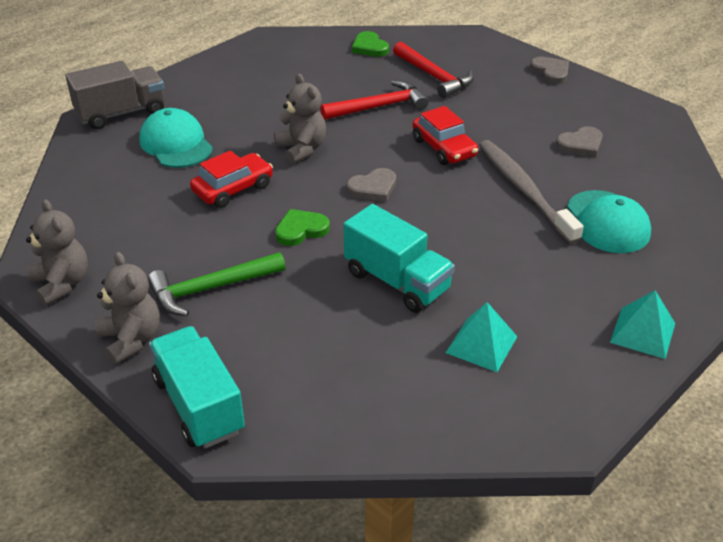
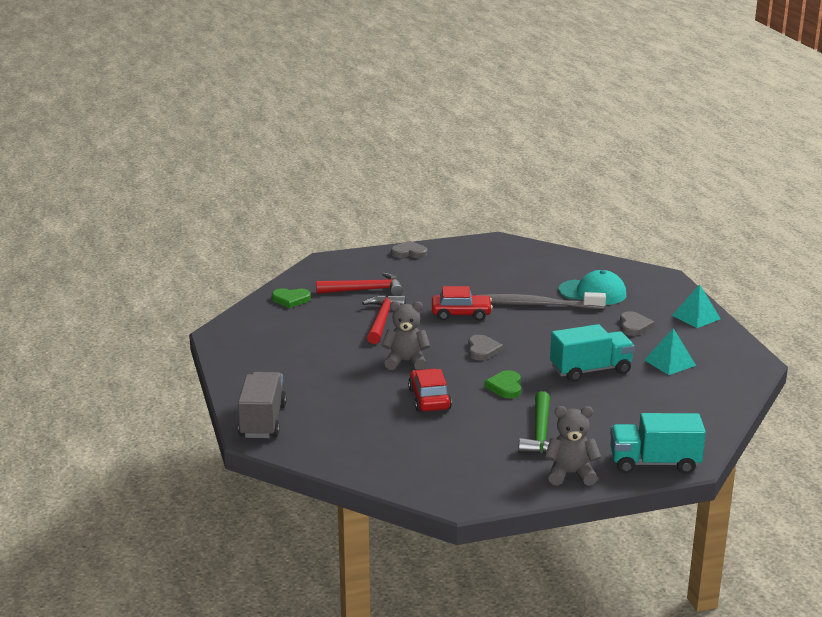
camera: 60 degrees left, 15 degrees down
(62, 284) = (482, 490): grey teddy bear -> none
(176, 144) = (340, 407): turquoise cap -> none
(580, 144) = (505, 273): grey heart -> grey heart (634, 326)

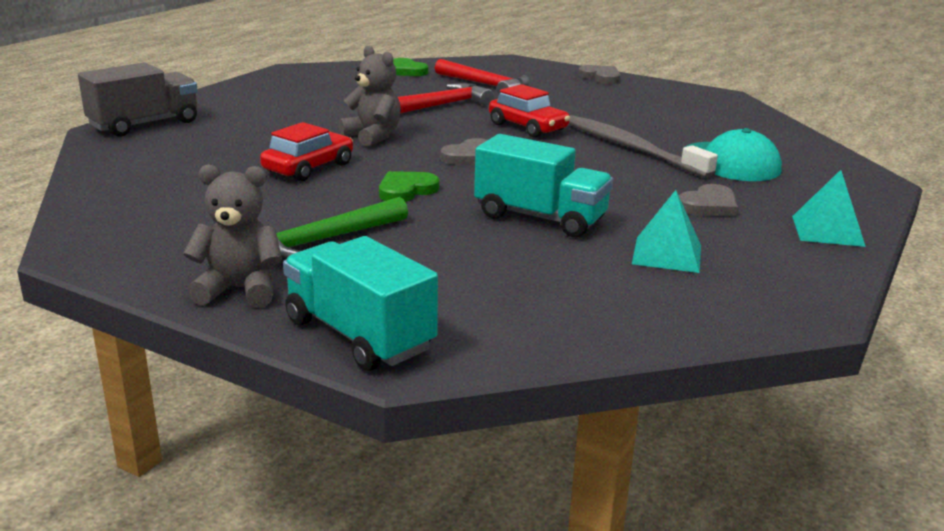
camera: 45 degrees right, 0 degrees up
(570, 474) = (239, 290): grey teddy bear -> grey teddy bear turned 45 degrees counterclockwise

